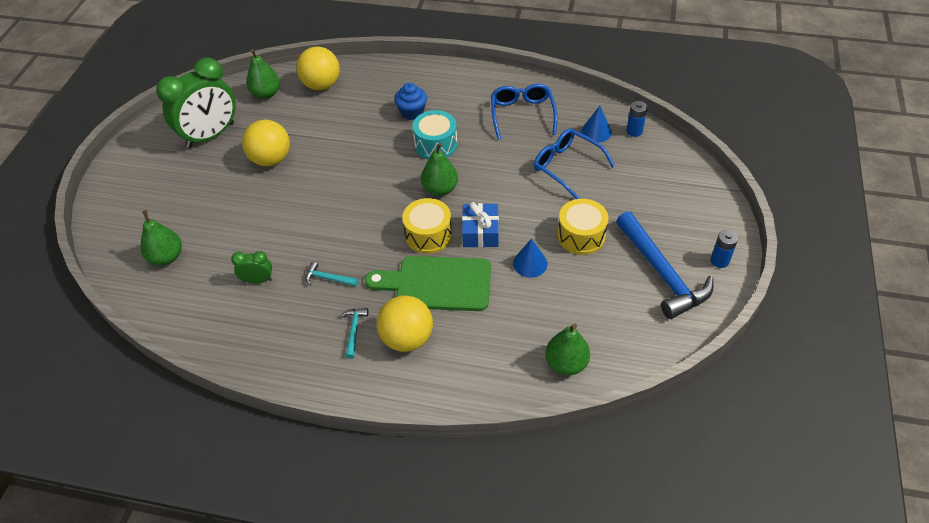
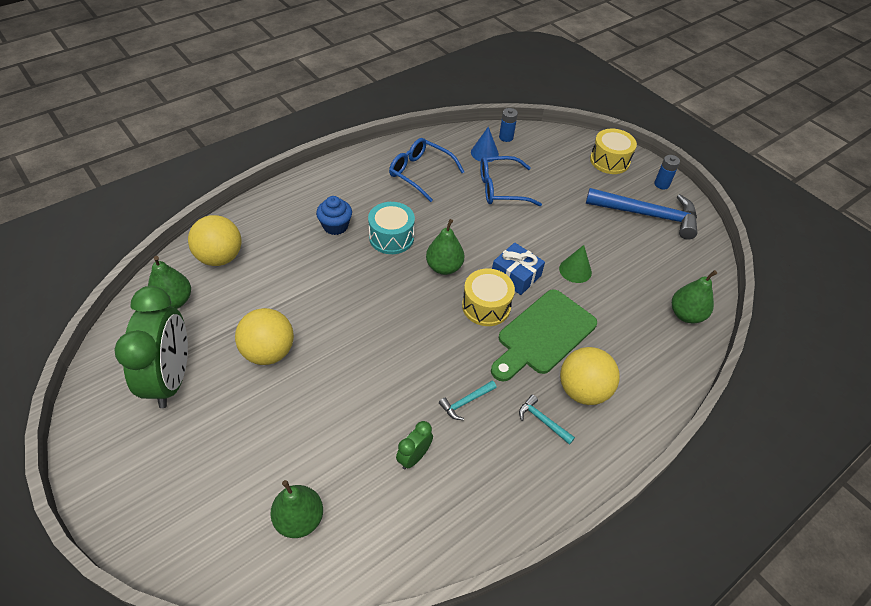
camera: 55 degrees left, 0 degrees up
(530, 263) = (575, 270): blue cone -> green cone
(581, 236) = (576, 227): yellow drum -> yellow drum (609, 161)

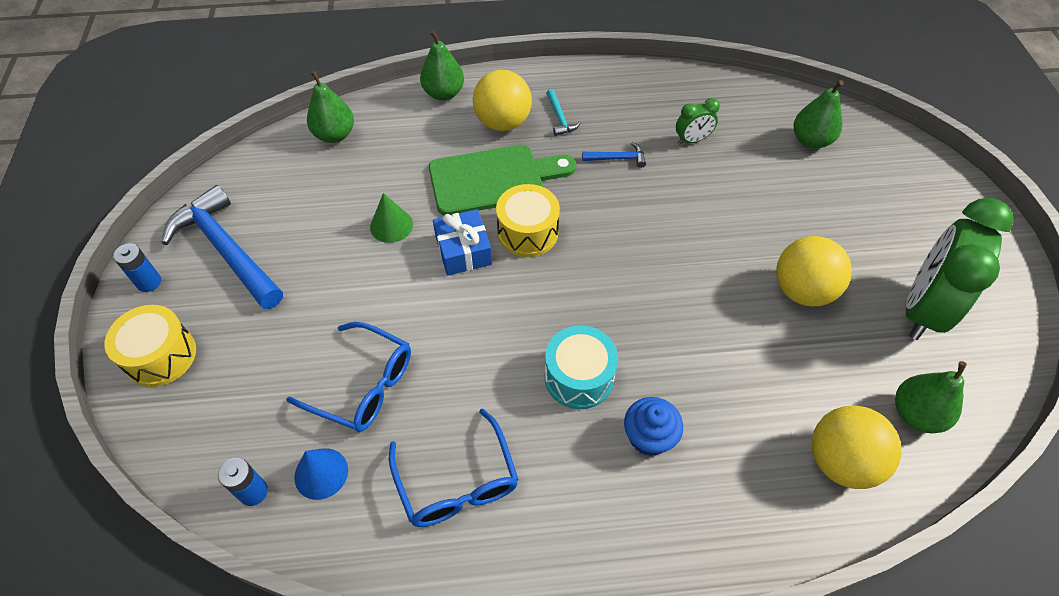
camera: 145 degrees left, 5 degrees up
(444, 267) = (540, 300): green pear -> green pear (444, 93)
(466, 402) = (617, 158): turquoise hammer -> blue hammer

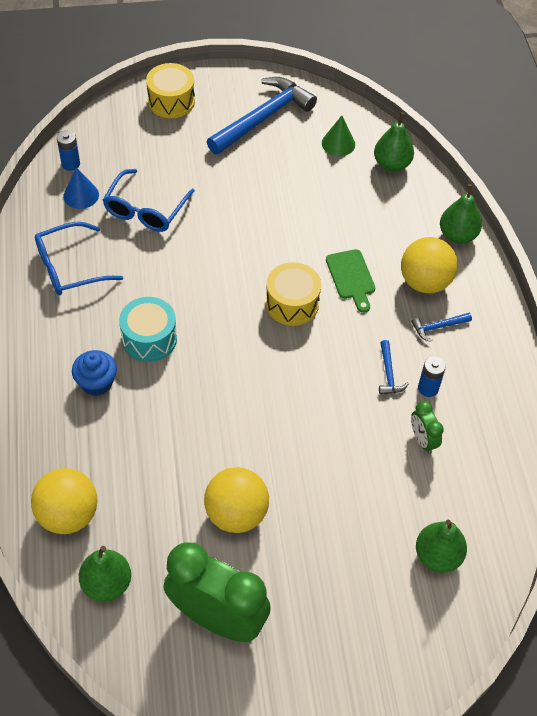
camera: 85 degrees right, 0 degrees up
(149, 282) = (232, 83): blue battery -> blue battery (428, 388)
(391, 225) = (293, 211): green cone -> green cone (338, 143)
(463, 251) = (269, 260): blue gift -> none
(493, 179) = (351, 277): green cutting board -> green cutting board, size x0.57
(560, 118) = (438, 327): turquoise hammer -> blue hammer

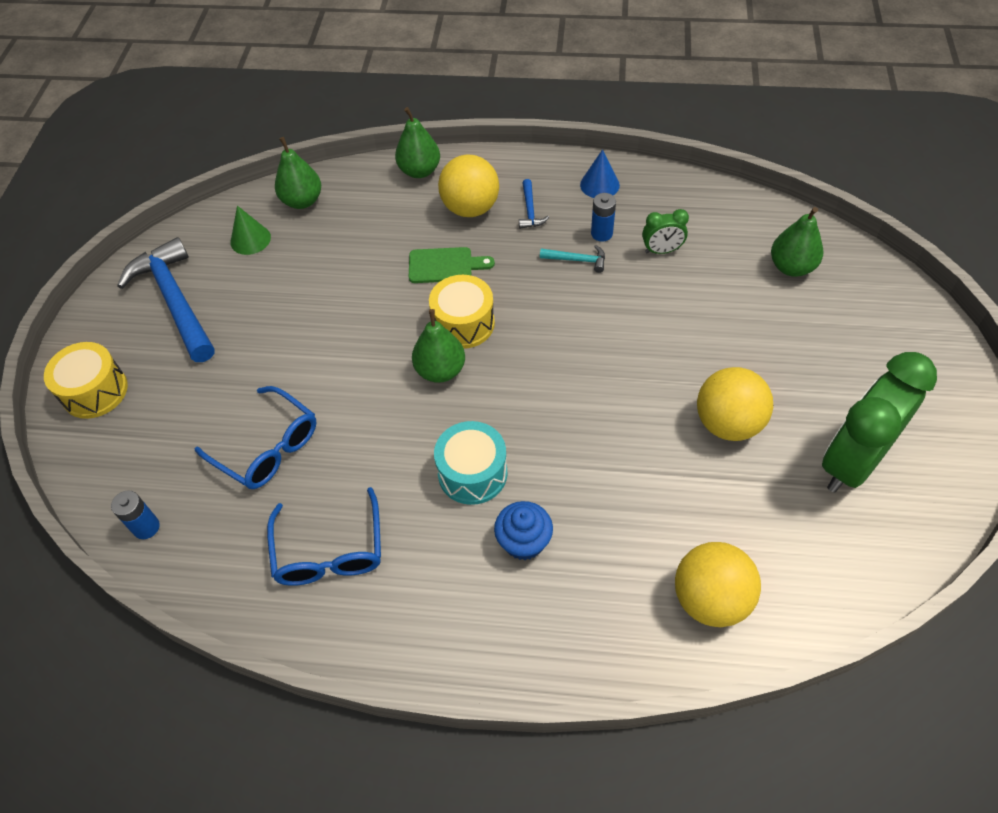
camera: 70 degrees left, 0 degrees up
(81, 195) = (209, 521): blue cone -> blue cone (599, 185)
(107, 584) = (806, 567): green pear -> green pear (440, 370)
(388, 373) = (577, 260): blue hammer -> turquoise hammer

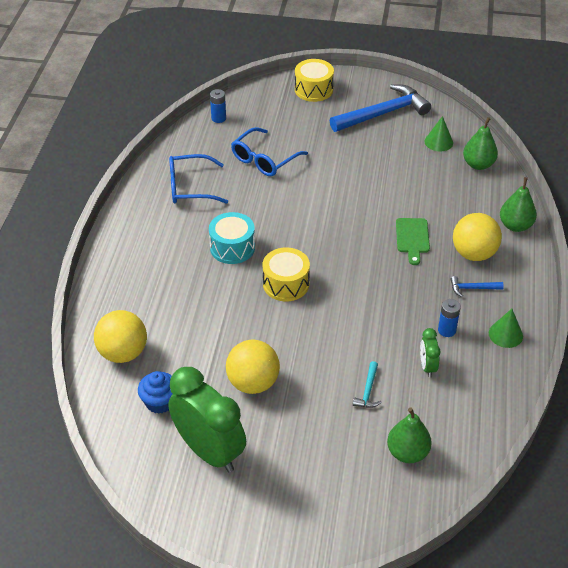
camera: 90 degrees right, 10 degrees down
(440, 370) = (315, 234): green pear -> none
(463, 323) = (356, 247): yellow drum -> yellow drum (286, 284)
(524, 541) = (180, 269): blue cupcake -> blue cupcake (159, 402)
(577, 260) = (417, 313): turquoise hammer -> turquoise hammer (368, 390)
(599, 185) = (505, 334): blue cone -> green cone

